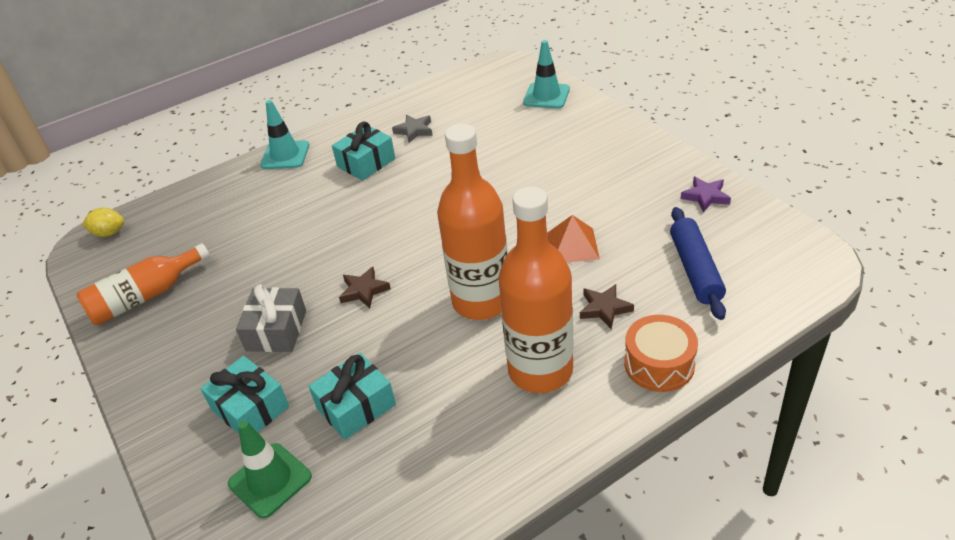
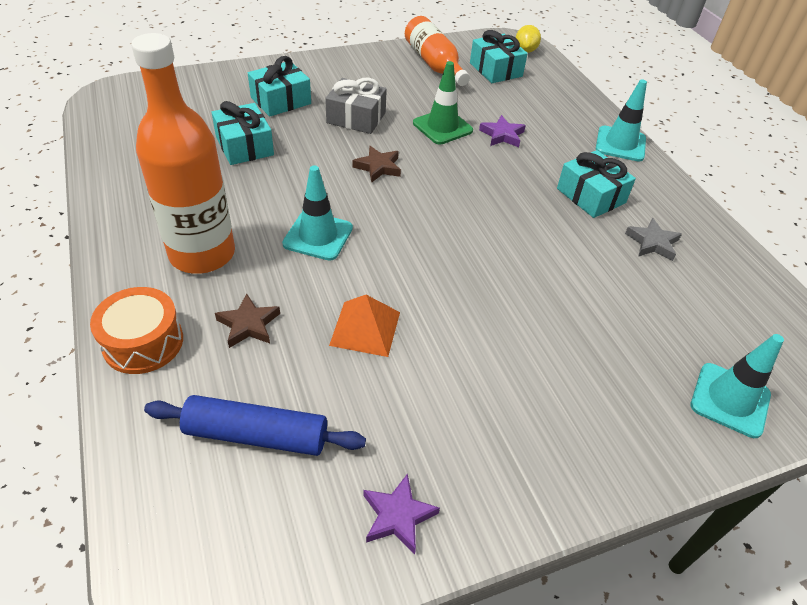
camera: 95 degrees right, 5 degrees up
(155, 247) = (495, 70): none -> turquoise gift
(270, 480) = (208, 103): green traffic cone -> green traffic cone (442, 127)
(287, 222) = (502, 135): none -> purple star
(481, 301) = (318, 236): orange bottle -> turquoise traffic cone

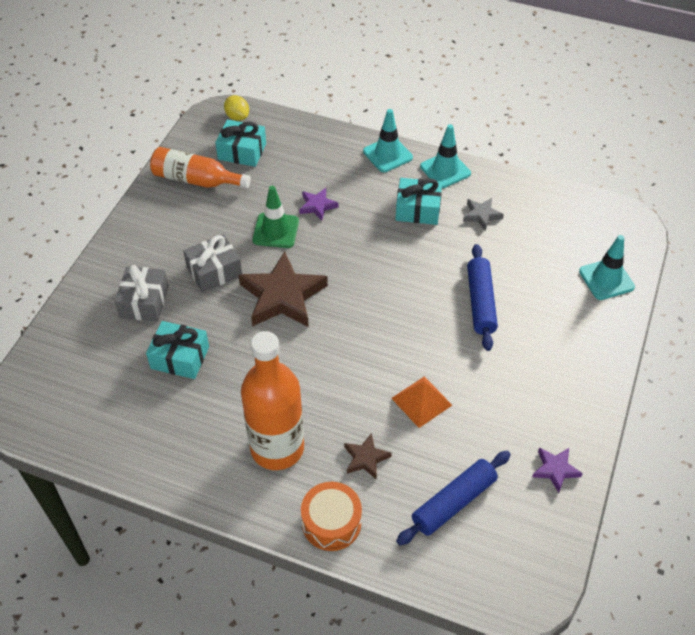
camera: 45 degrees left, 5 degrees up
(281, 100) = (144, 302): turquoise gift -> grey gift
(318, 236) = (320, 374): turquoise traffic cone -> turquoise traffic cone (445, 170)
(378, 167) = (282, 296): brown star -> brown star, size x2.07
(546, 304) = (480, 302): none -> blue rolling pin

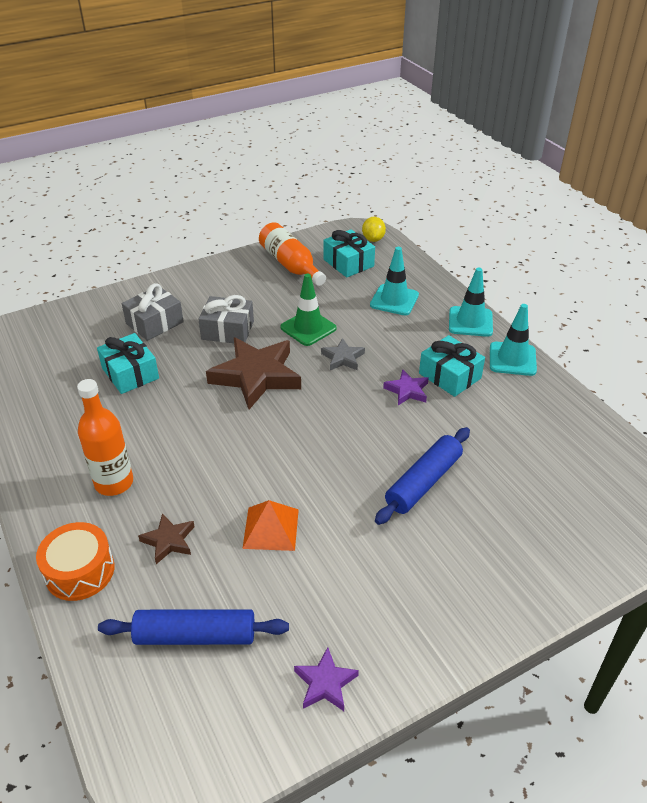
camera: 40 degrees right, 10 degrees down
(277, 448) = (114, 483): orange bottle -> orange bottle, size x0.66
(317, 206) = (363, 328): purple star -> purple star (407, 390)
(481, 215) = (508, 412): grey star -> grey star (343, 358)
(606, 279) = (585, 542): turquoise traffic cone -> turquoise traffic cone (394, 300)

